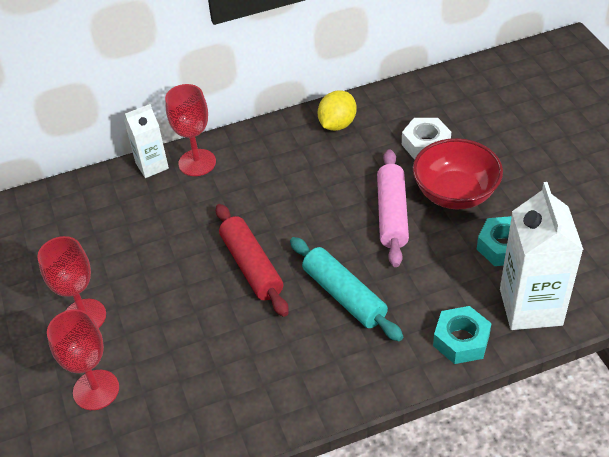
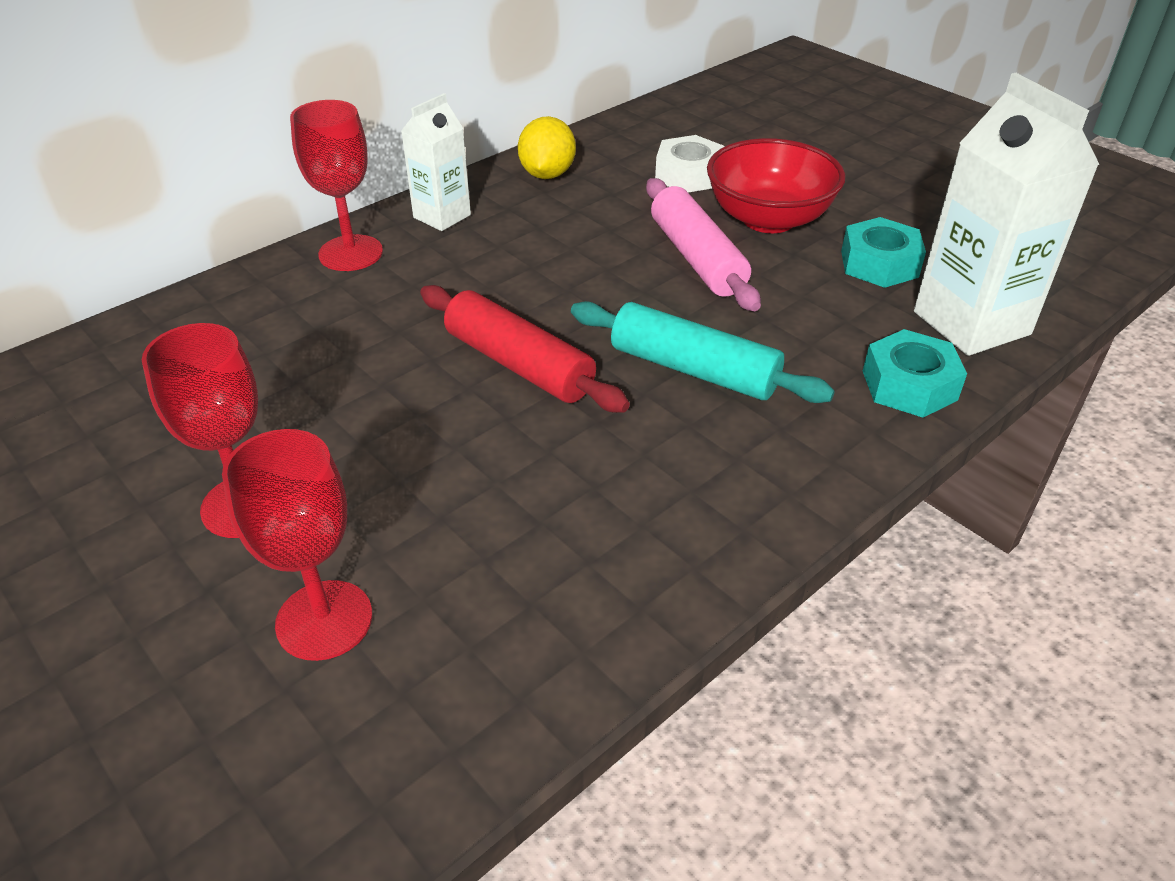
camera: 25 degrees left, 5 degrees down
(152, 166) = (273, 270): white carton -> white carton (442, 216)

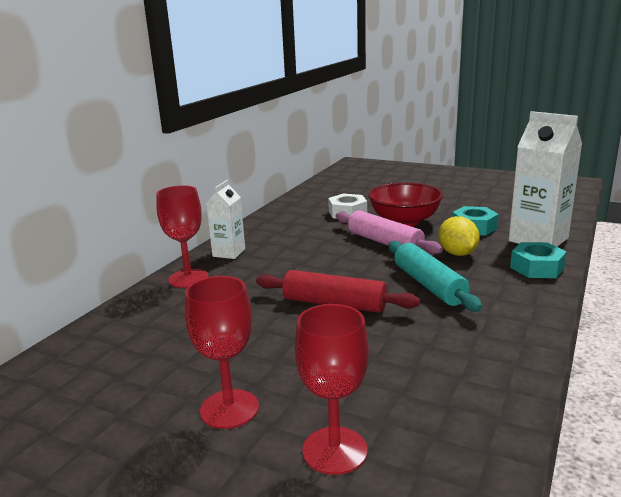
camera: 20 degrees left, 20 degrees down
(547, 174) = (272, 226): yellow lemon -> yellow lemon (457, 253)
(694, 369) = (429, 285): turquoise rolling pin -> turquoise rolling pin turned 60 degrees clockwise

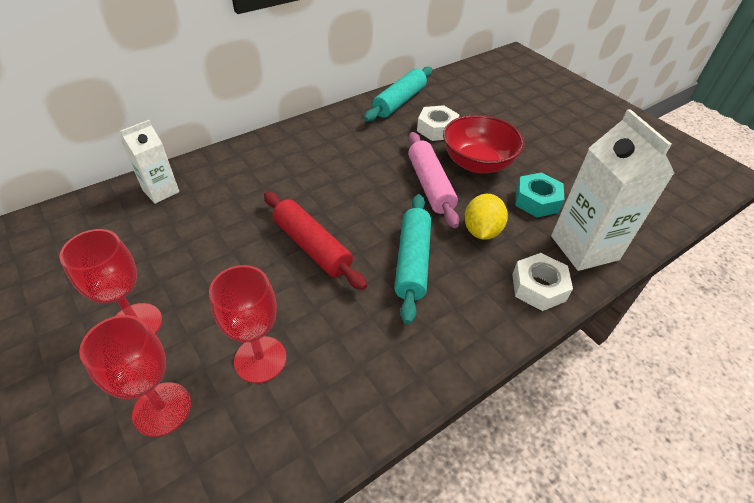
camera: 25 degrees right, 25 degrees up
(188, 278) = (234, 161): red goblet -> red goblet (260, 359)
(229, 253) = (290, 142): white carton -> white carton (161, 191)
(296, 207) = (399, 102): none -> turquoise rolling pin
(536, 268) = (538, 287): turquoise nut -> white nut

